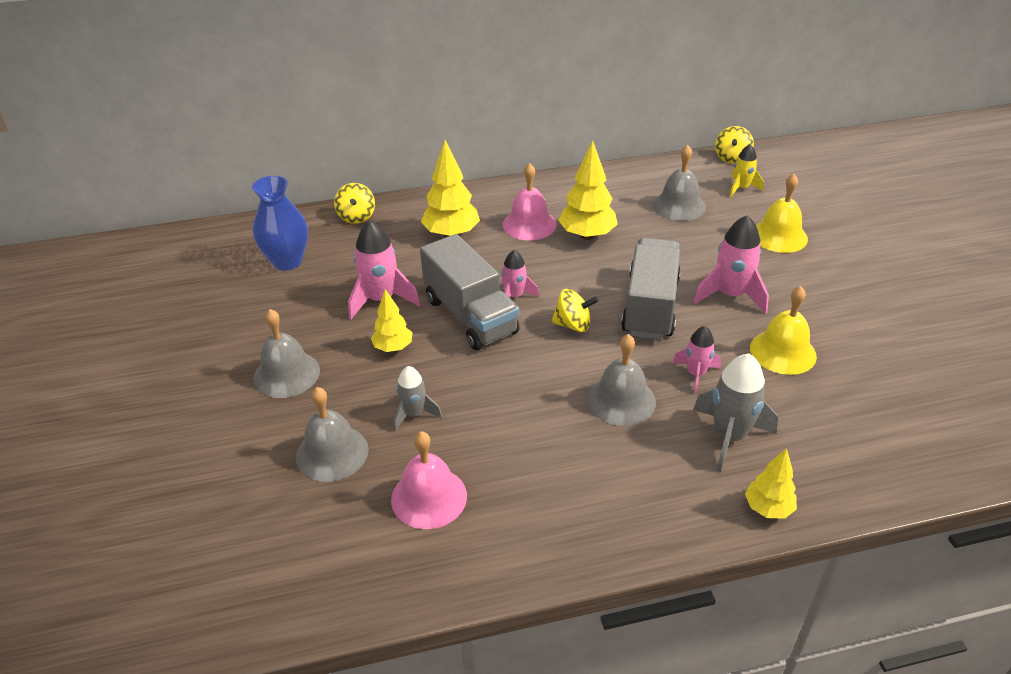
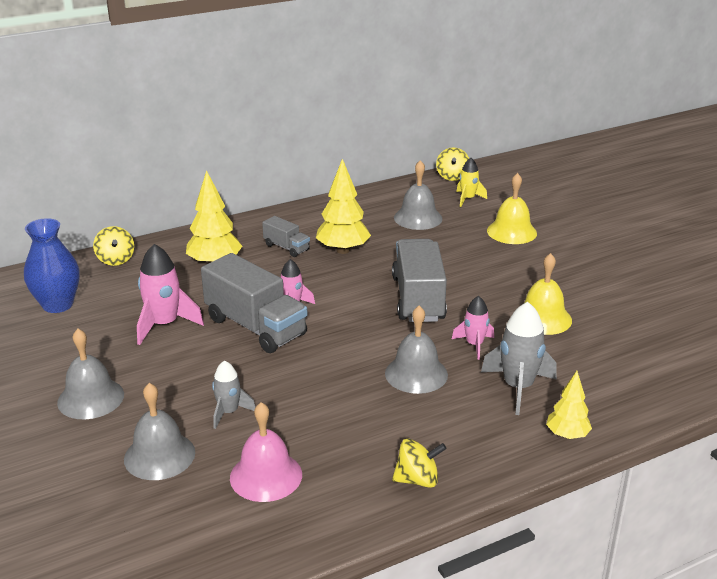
camera: 15 degrees left, 10 degrees down
(393, 348) = (190, 362): yellow tree -> none
(529, 224) = (286, 247): pink bell -> grey truck
(573, 325) = (354, 322): yellow spinning top -> yellow spinning top (417, 479)
(731, 295) = (485, 281): pink rocket -> none

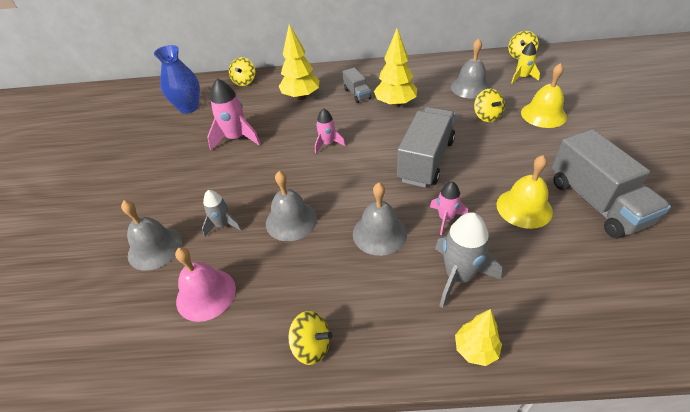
camera: 30 degrees right, 15 degrees up
(91, 398) = (152, 185): grey bell -> grey bell (291, 220)
(255, 327) = (291, 155): grey truck -> grey truck (596, 202)
(455, 244) = (487, 116): none -> yellow spinning top

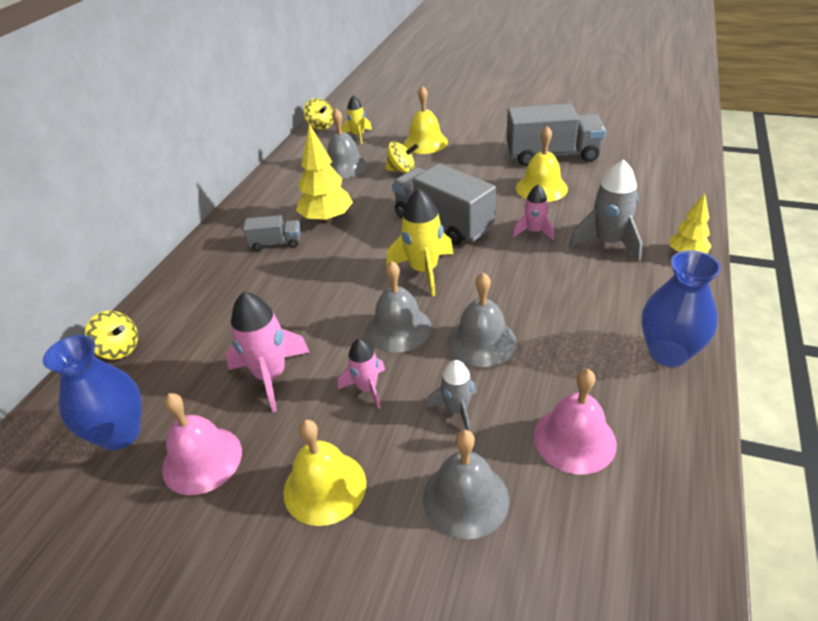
camera: 70 degrees left, 5 degrees down
(160, 187) = (324, 487): none -> yellow bell
(175, 139) = (202, 460): none -> pink bell
(301, 97) = (232, 293): yellow tree -> none
(312, 346) = (668, 353): yellow spinning top -> blue vase
(328, 144) = (359, 286): pink rocket -> pink rocket (367, 388)
(359, 168) = (424, 271): none -> yellow rocket
(379, 233) = (534, 277): grey bell -> grey bell (398, 328)

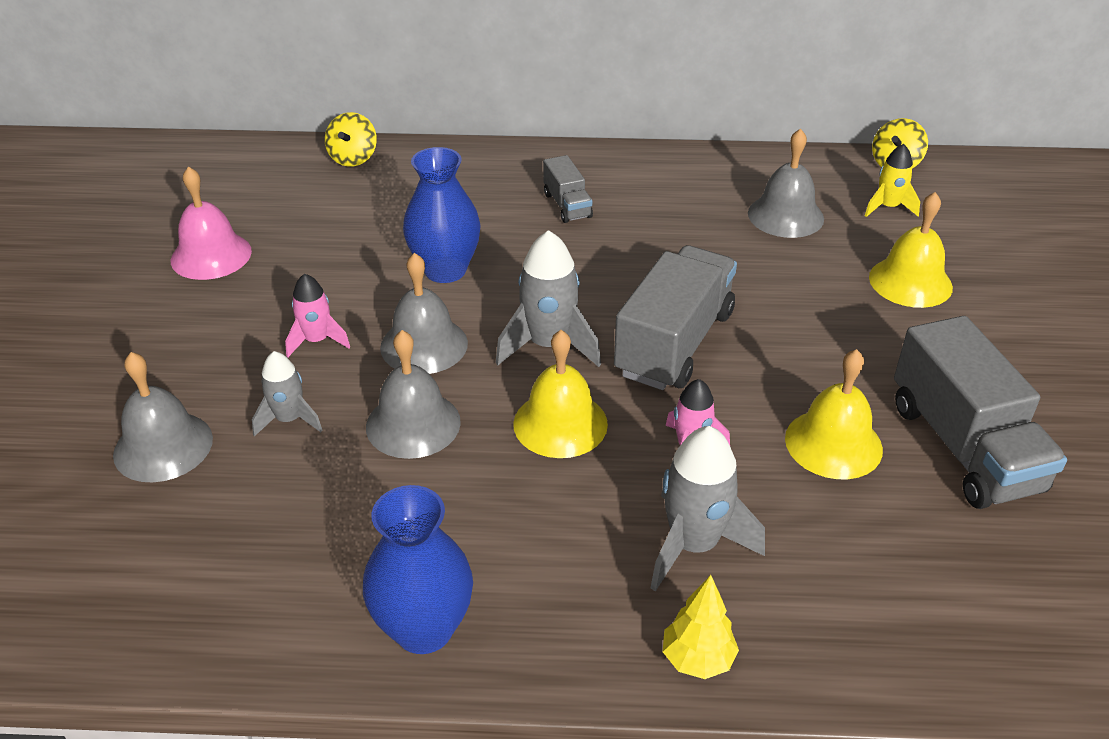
camera: 70 degrees right, 0 degrees up
(120, 434) = (240, 198): blue vase -> blue vase (445, 270)
(271, 376) = (327, 266): pink rocket -> none
(324, 487) = (178, 342): yellow bell -> yellow bell (560, 423)
(327, 219) = (637, 233): yellow tree -> none
(402, 170) = (804, 274): yellow spinning top -> none
(424, 271) = (549, 345): yellow rocket -> grey rocket
(574, 439) = (249, 531): pink bell -> none

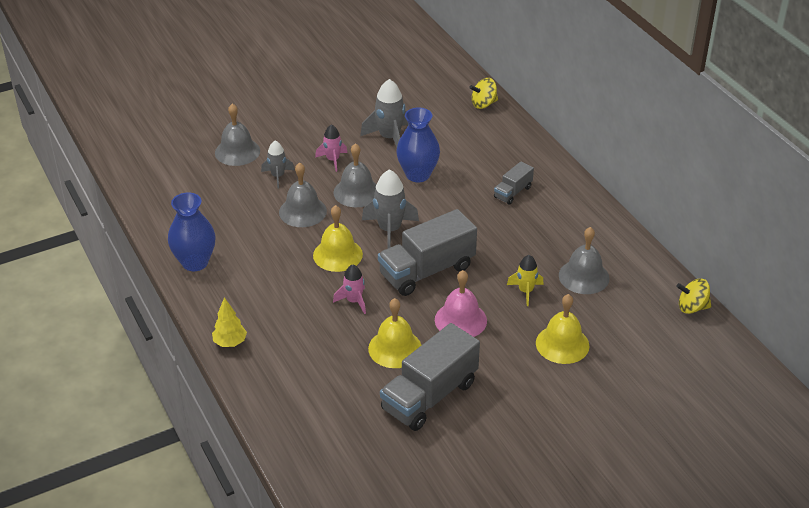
camera: 60 degrees right, 0 degrees up
(211, 255) = (364, 101): pink bell -> pink bell (460, 320)
(674, 343) = (427, 271): grey truck -> grey truck turned 150 degrees clockwise
(693, 545) = (292, 321): grey rocket -> grey rocket (389, 138)
(888, 207) = (635, 316): yellow rocket -> yellow rocket (525, 291)

